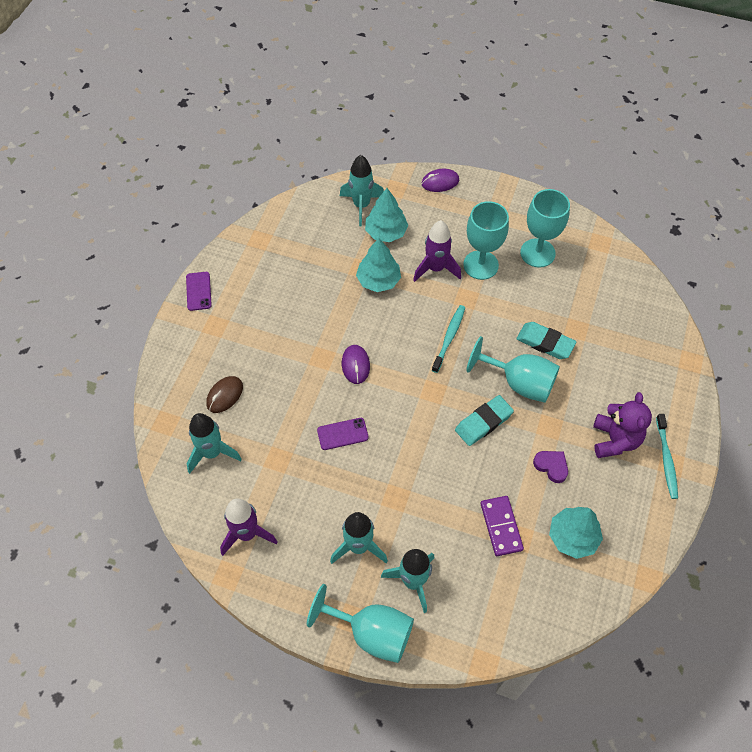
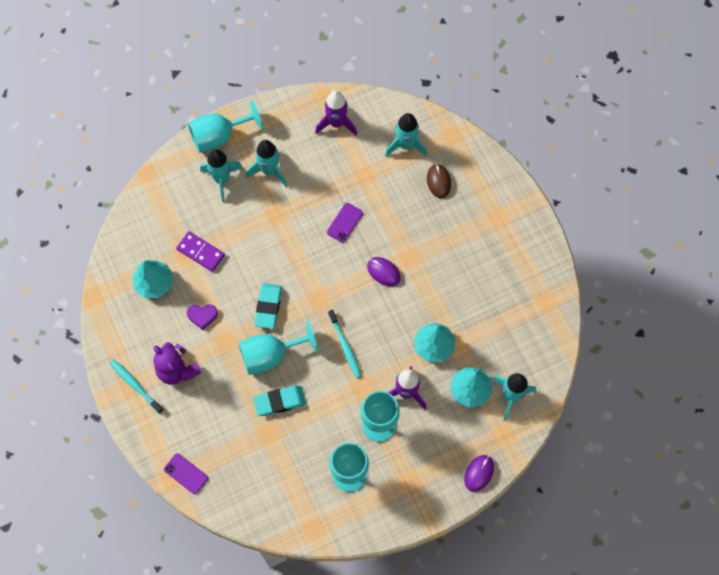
camera: 135 degrees right, 10 degrees up
(198, 291) = (537, 229): purple phone -> purple phone (186, 473)

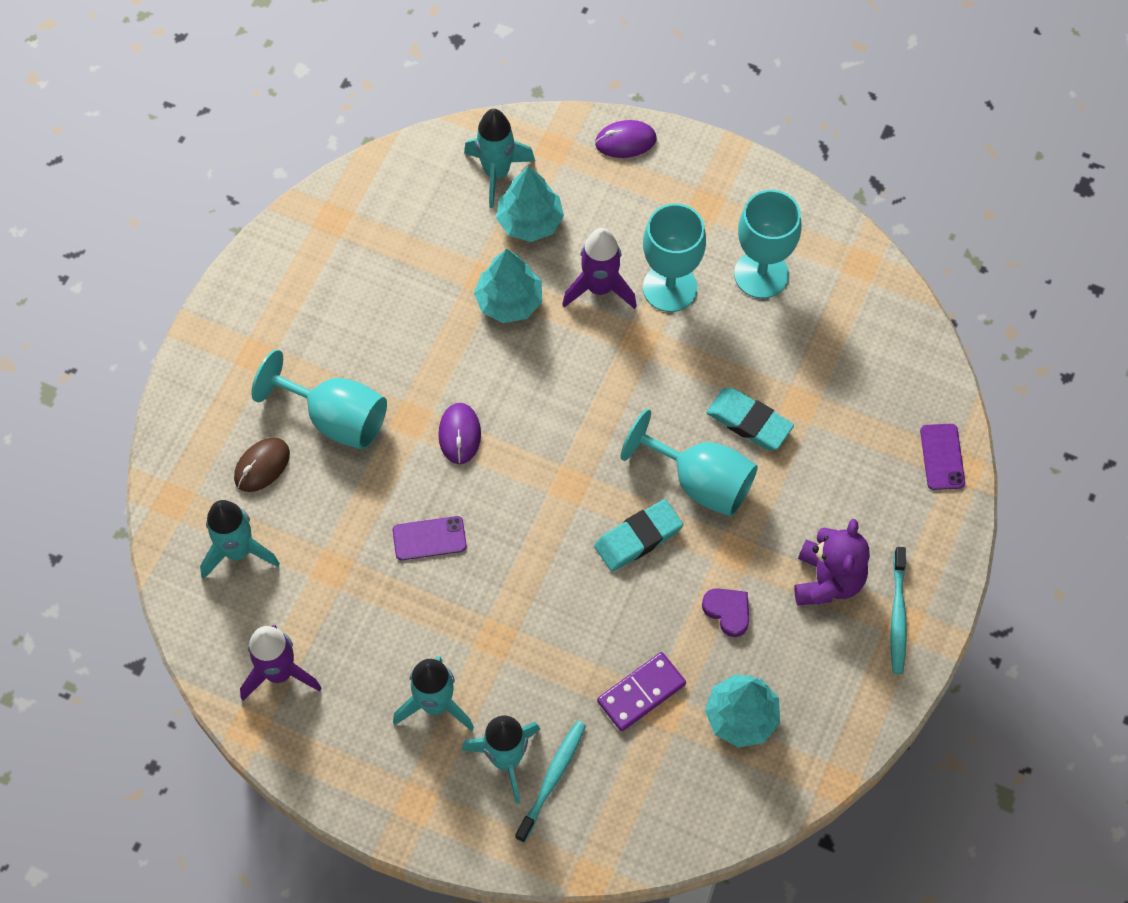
camera: 130 degrees left, 5 degrees down
(200, 252) = (641, 693): purple domino -> purple domino turned 60 degrees clockwise
(219, 136) = (440, 824): turquoise goblet -> turquoise goblet (335, 418)
(345, 346) = (605, 402): turquoise toothbrush -> turquoise toothbrush (552, 779)

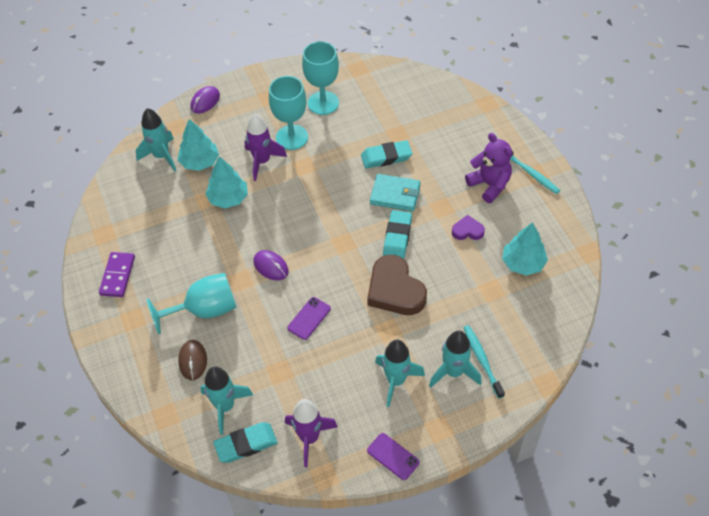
camera: 45 degrees left, 10 degrees down
(213, 613) = (246, 444): none -> turquoise eraser
(558, 600) = (395, 290): none -> brown heart
(641, 693) = (474, 292): purple domino -> purple domino (118, 276)
(700, 481) = (395, 194): turquoise goblet -> turquoise wallet
(942, 457) = (474, 106): purple phone -> purple phone (393, 456)

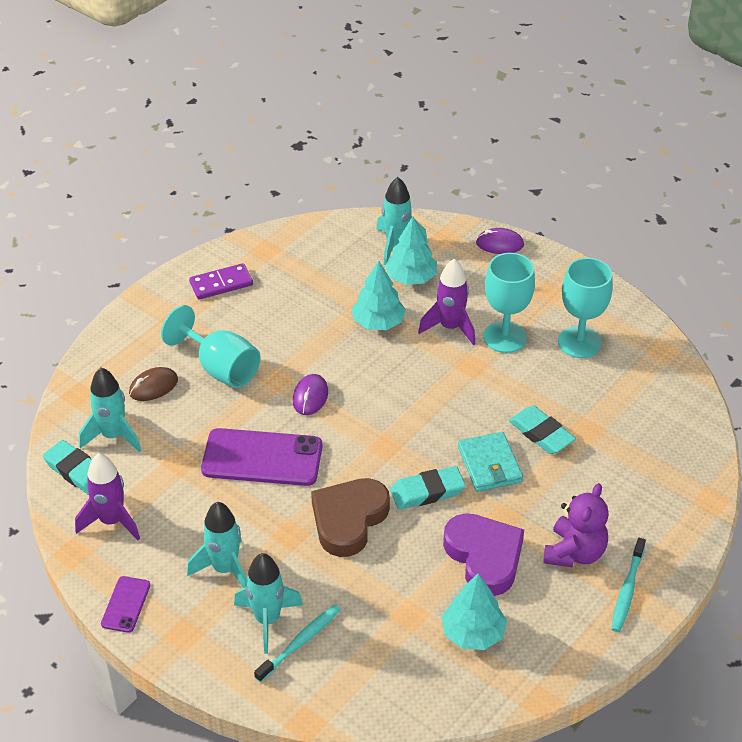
camera: 60 degrees right, 10 degrees down
(309, 318) = (262, 458): purple phone -> purple phone, size x2.00
(467, 231) = (484, 557): purple heart -> purple heart, size x2.02

